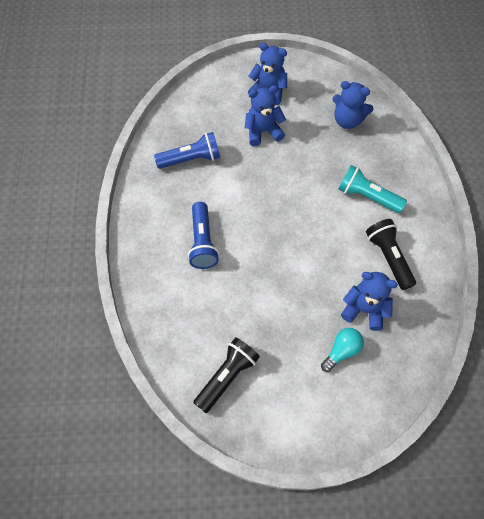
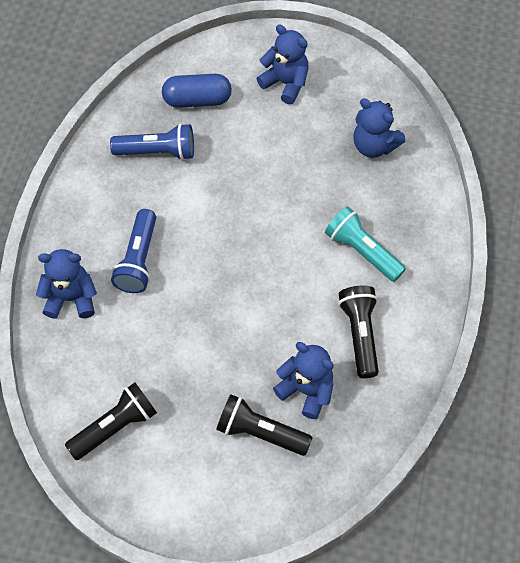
camera: 15 degrees right, 0 degrees up
(208, 116) = (197, 99): none -> blue capsule
(263, 131) = (259, 136): blue teddy bear -> blue teddy bear (71, 298)
(342, 351) = (260, 432): turquoise light bulb -> black flashlight

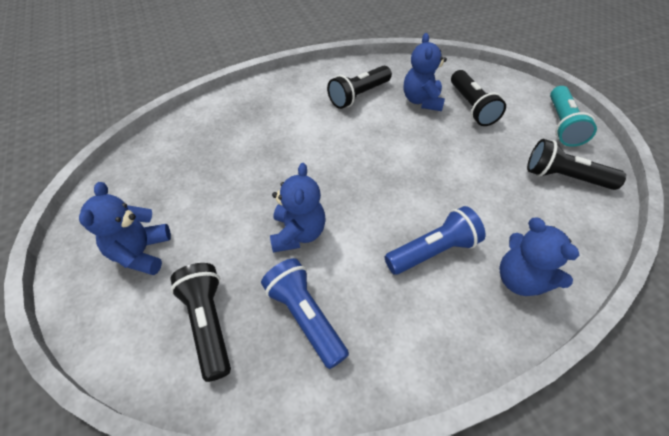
camera: 125 degrees left, 10 degrees down
(197, 99) = (208, 323): blue capsule -> black flashlight
(362, 251) = (294, 120): turquoise flashlight -> turquoise flashlight (562, 125)
(374, 145) = (186, 156): blue teddy bear -> blue teddy bear (298, 233)

